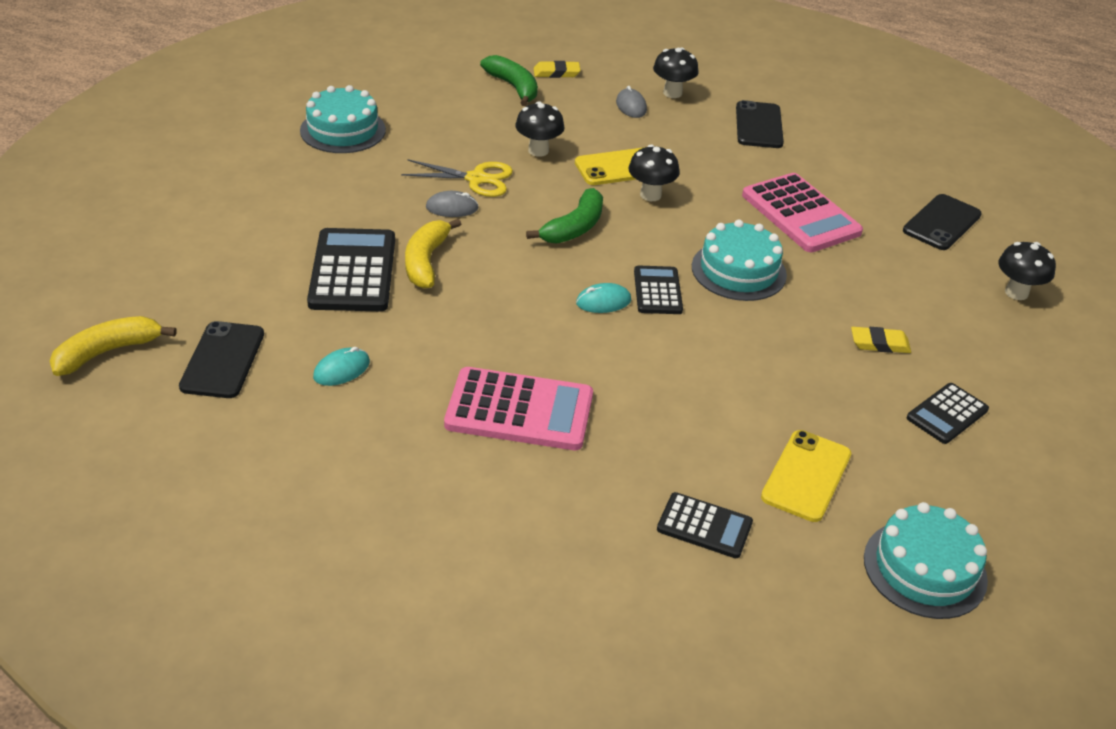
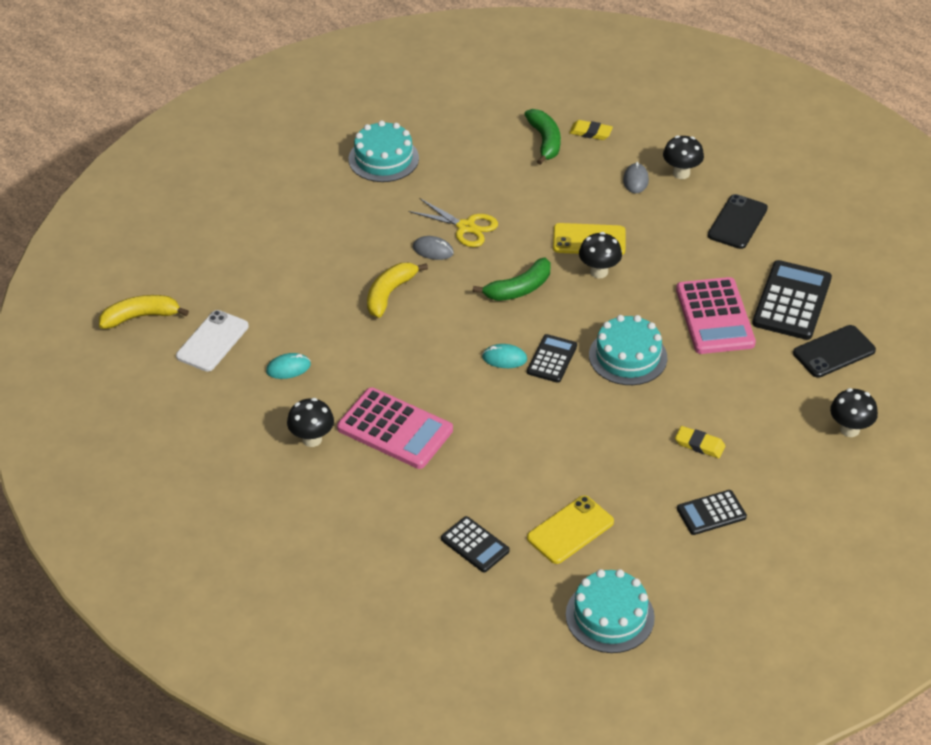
camera: 25 degrees right, 5 degrees up
(222, 360) = (212, 341): black phone -> white phone
(353, 271) = (332, 290): black calculator -> black calculator (792, 301)
(538, 151) = (530, 210): black mushroom -> black mushroom (312, 439)

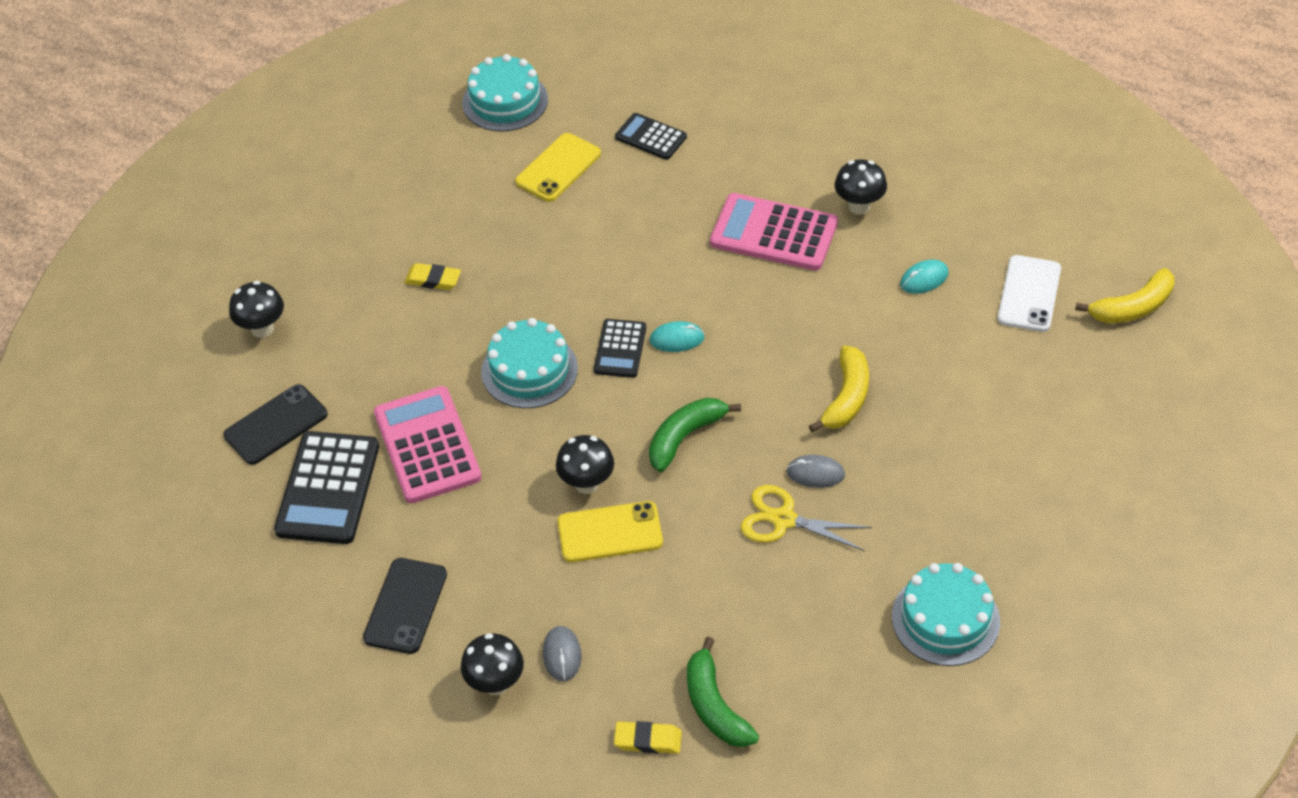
camera: 170 degrees right, 5 degrees up
(711, 513) = (415, 210): black calculator -> none

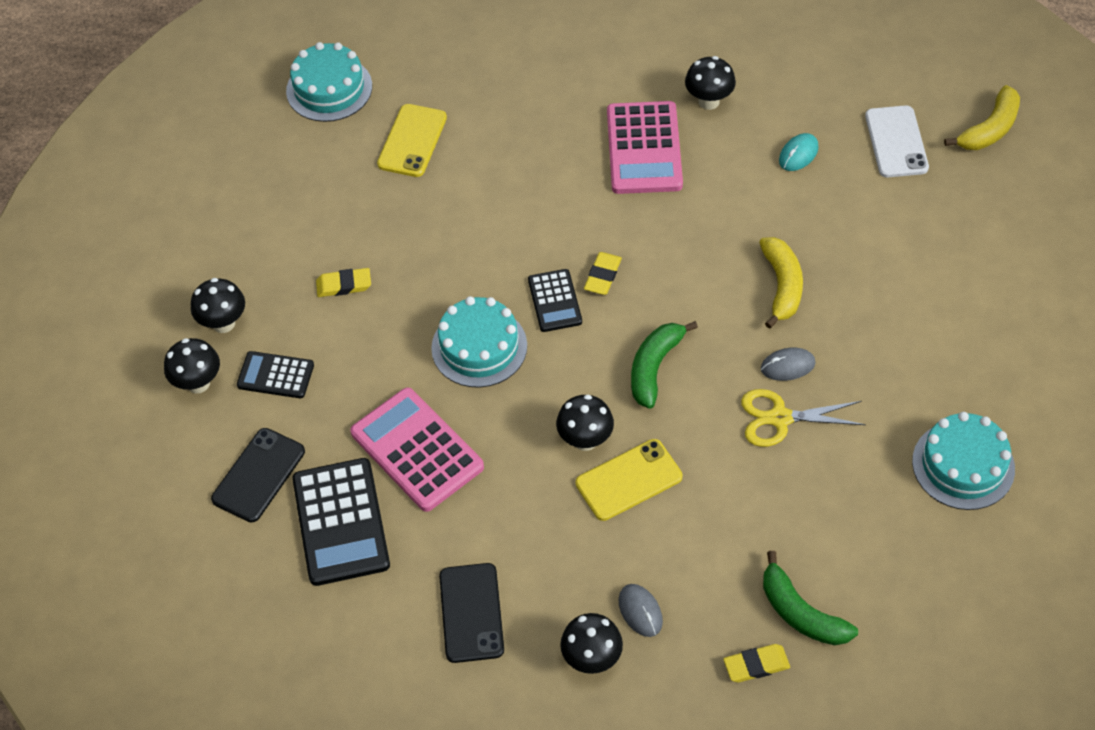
camera: 20 degrees left, 5 degrees up
(310, 283) = (223, 323): none -> black mushroom
(651, 137) = (486, 87): black calculator -> black calculator (275, 375)
(677, 339) = (603, 276): turquoise mouse -> yellow eraser
(774, 233) = (644, 149): pink calculator -> pink calculator turned 90 degrees counterclockwise

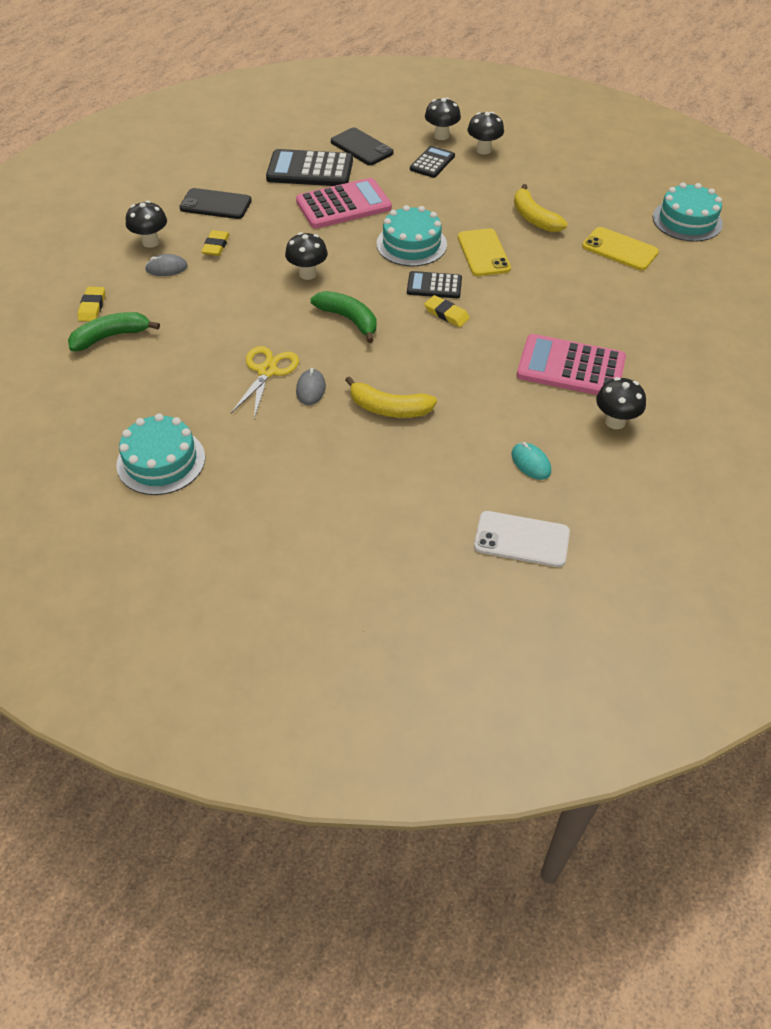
camera: 105 degrees right, 5 degrees down
(344, 285) = (493, 198): yellow eraser -> yellow eraser (216, 246)
(628, 480) = (264, 285): yellow phone -> yellow phone (483, 253)
(989, 129) = (513, 624): yellow banana -> yellow banana (534, 218)

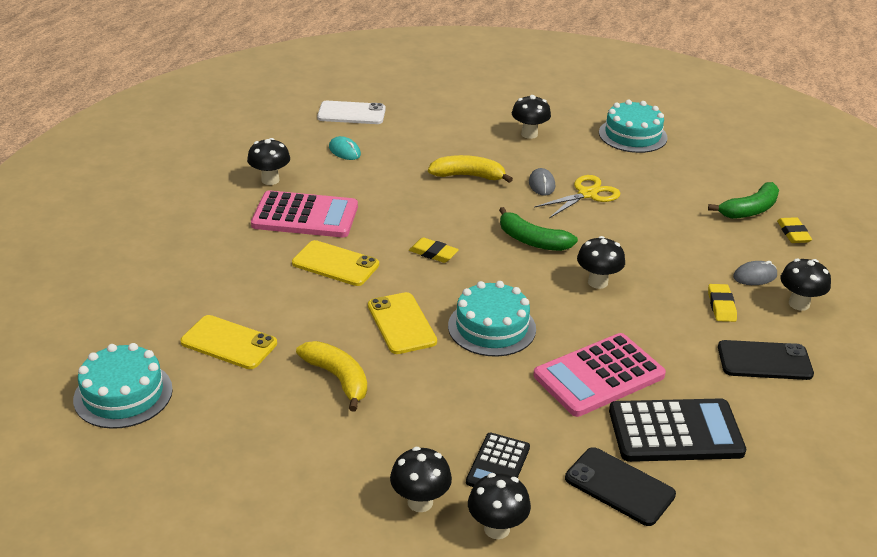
camera: 170 degrees right, 15 degrees down
(267, 371) = (587, 194): yellow scissors -> yellow scissors turned 135 degrees counterclockwise
(292, 474) = (529, 134): none -> black mushroom
(434, 285) = (452, 281): black calculator -> none
(538, 310) = (335, 264): none -> yellow phone

